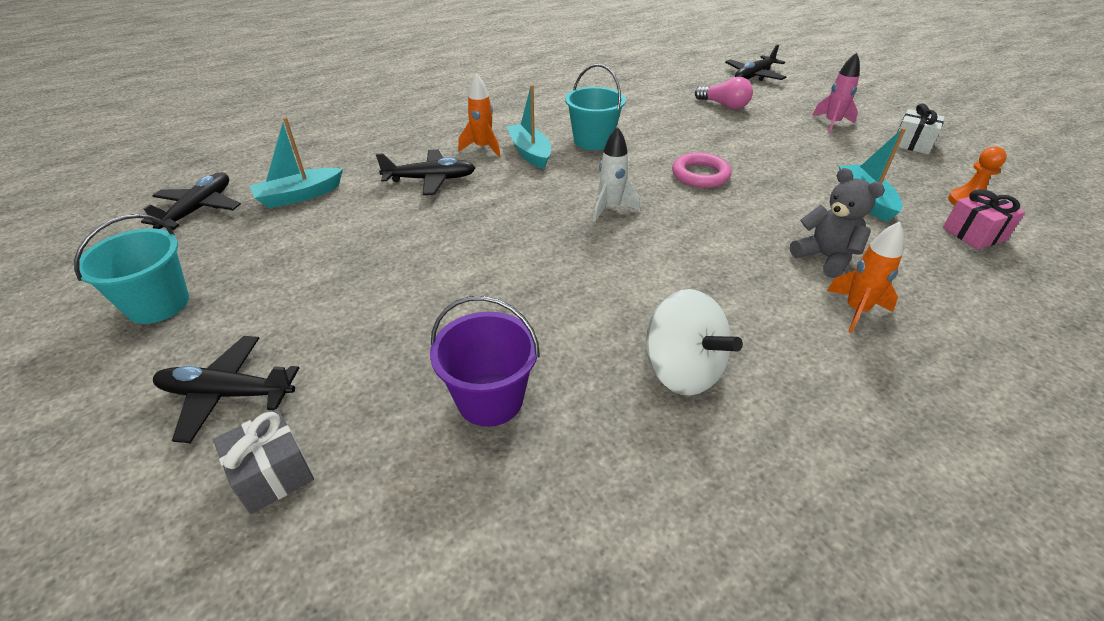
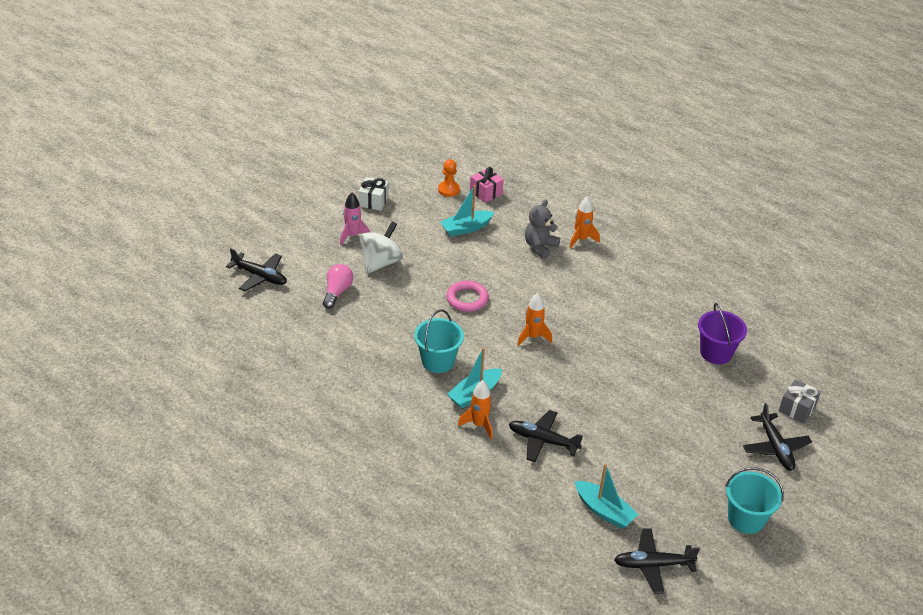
camera: 110 degrees left, 0 degrees up
(430, 179) = (542, 440): black plane -> black plane turned 45 degrees counterclockwise
(610, 208) = (533, 337): white rocket -> orange rocket
(682, 370) = (658, 294): white spinning top -> white spinning top (380, 263)

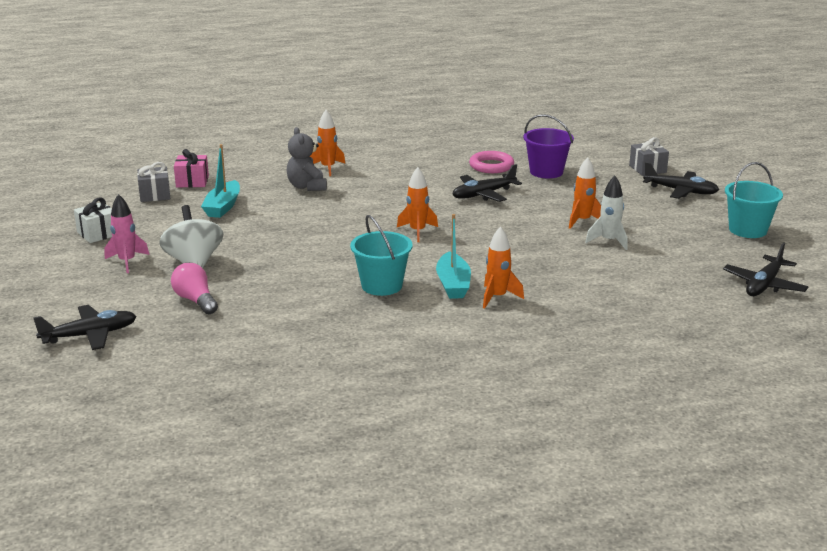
camera: 50 degrees left, 15 degrees down
(448, 190) = (155, 195): orange pawn -> grey gift
(467, 299) = (319, 241): pink ring -> pink ring (491, 166)
(542, 440) = (557, 276): black plane -> black plane (483, 194)
(604, 511) = (677, 281): turquoise boat -> none
(630, 444) = (608, 241): none -> white rocket
(649, 414) = (582, 221): none -> orange rocket

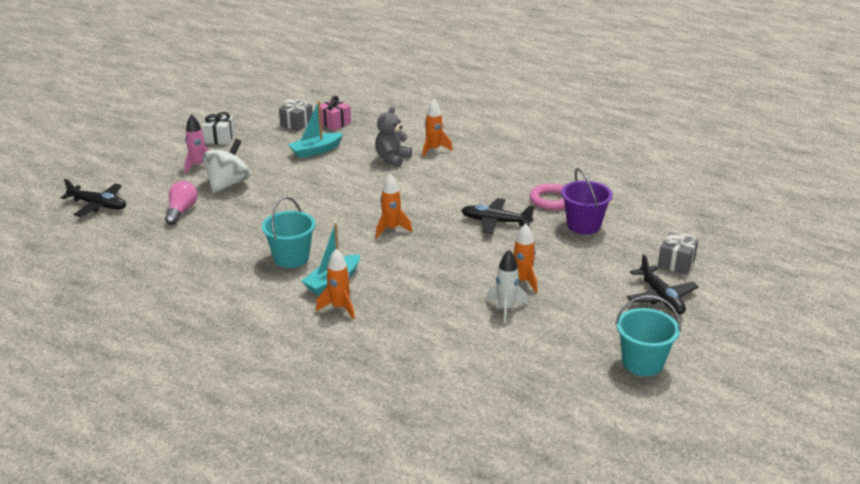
camera: 45 degrees right, 5 degrees up
(764, 285) = (547, 416): black plane -> none

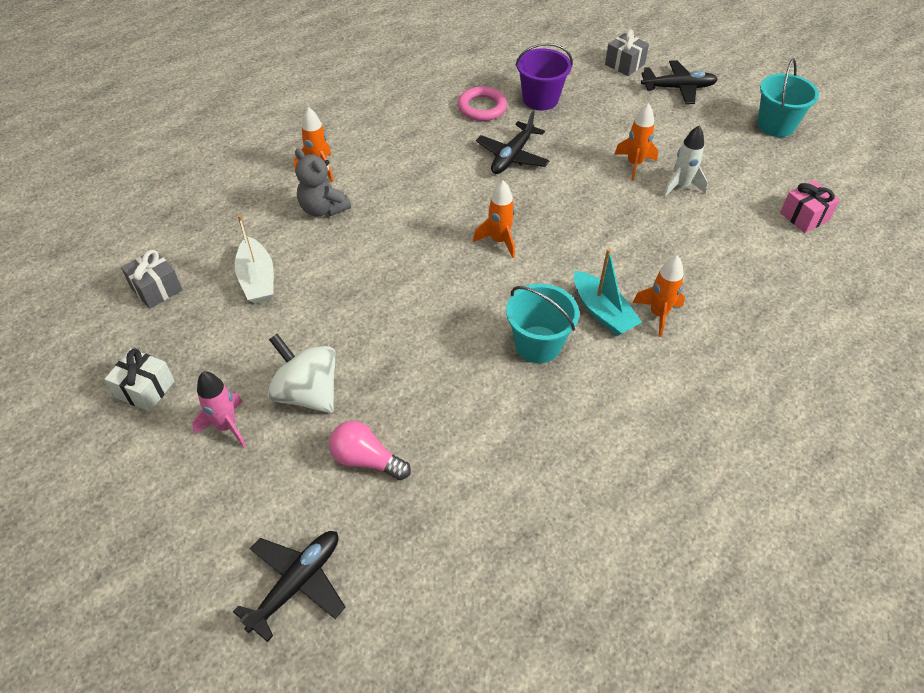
camera: 75 degrees left, 20 degrees up
(316, 151) = (257, 279): turquoise boat -> white boat
(334, 123) = (182, 247): pink gift -> pink gift (804, 216)

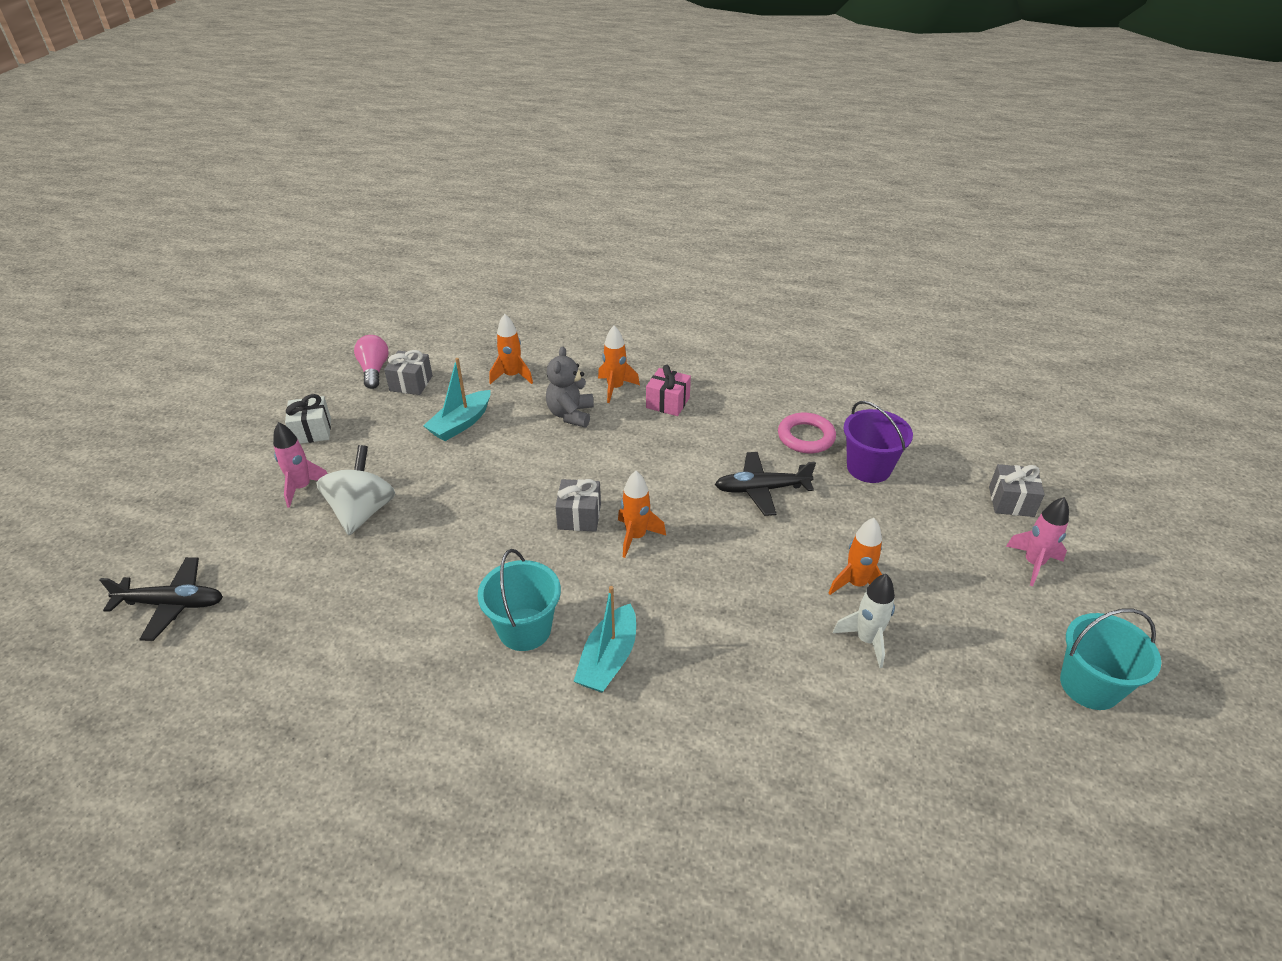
camera: 55 degrees right, 10 degrees down
(257, 279) = (461, 423): white boat -> turquoise boat
(366, 460) = (314, 581): pink light bulb -> pink light bulb (374, 370)
(448, 260) = (579, 516): none -> grey gift
(658, 314) = (645, 708): orange rocket -> orange rocket (512, 376)
(678, 88) = (1033, 563): black plane -> pink rocket
(804, 216) = (950, 789): pink gift -> pink gift (668, 403)

